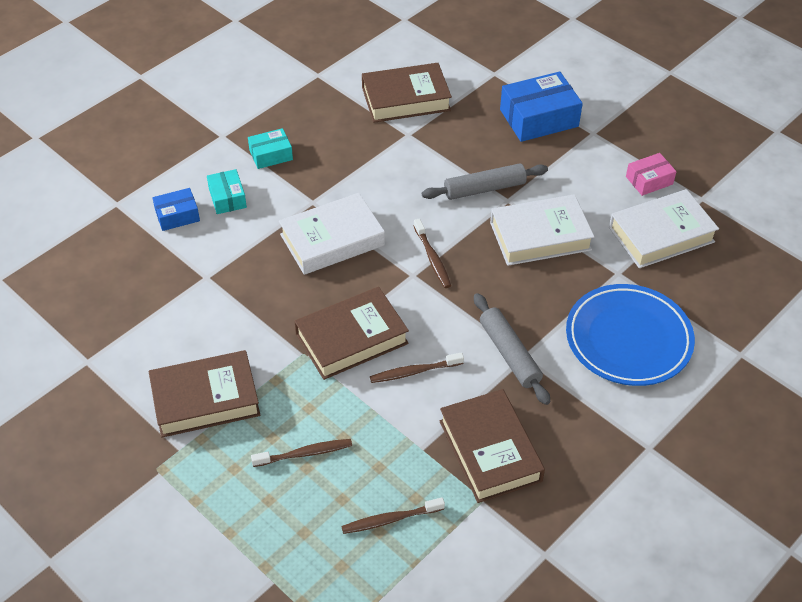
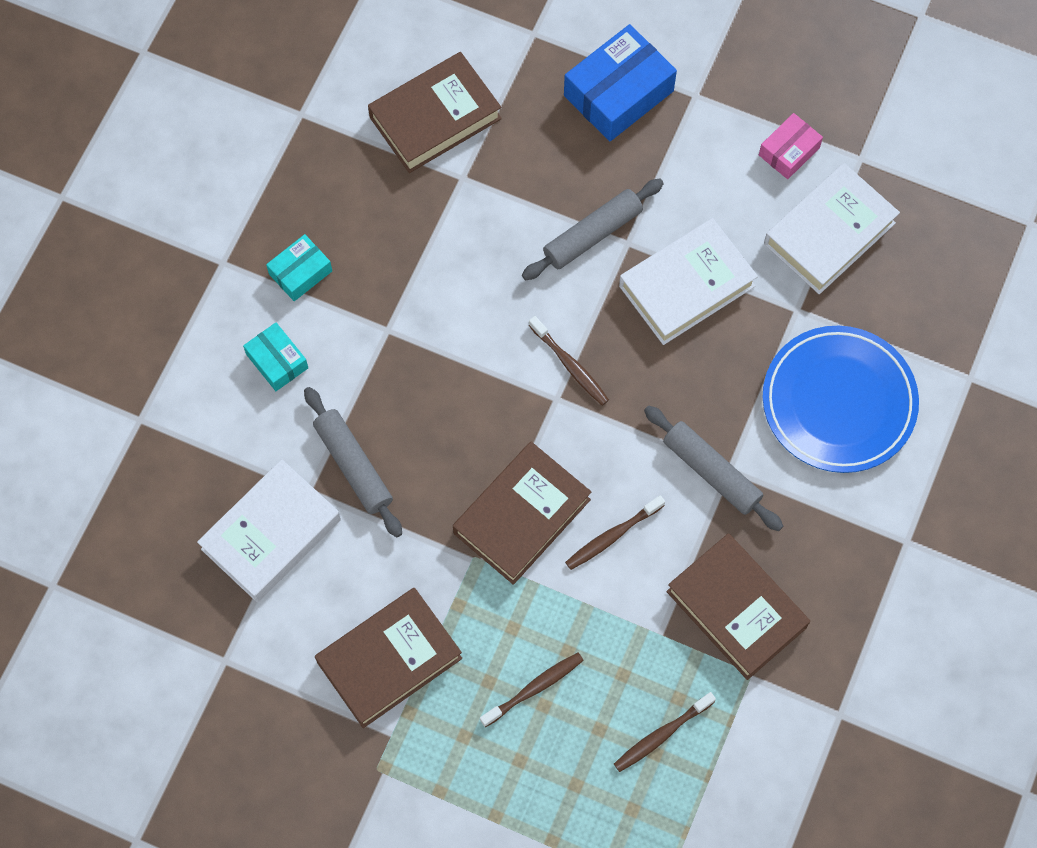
camera: 20 degrees left, 20 degrees up
(177, 215) = (227, 411): blue box -> none
(246, 272) = (353, 465): none -> grey rolling pin
(332, 240) = (437, 380): white book -> white book (271, 534)

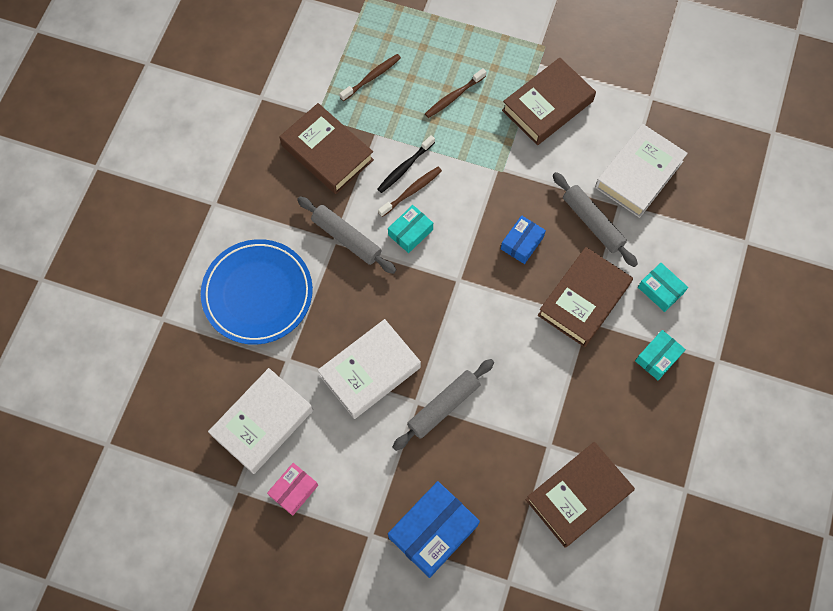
camera: 175 degrees right, 0 degrees up
(460, 444) = (522, 243): none -> blue box
(521, 516) = (474, 199): brown book -> brown book (583, 300)
(570, 365) = (451, 304): brown toothbrush -> none
(618, 473) = (410, 232): none -> turquoise box
(620, 574) = (404, 167): none -> black toothbrush

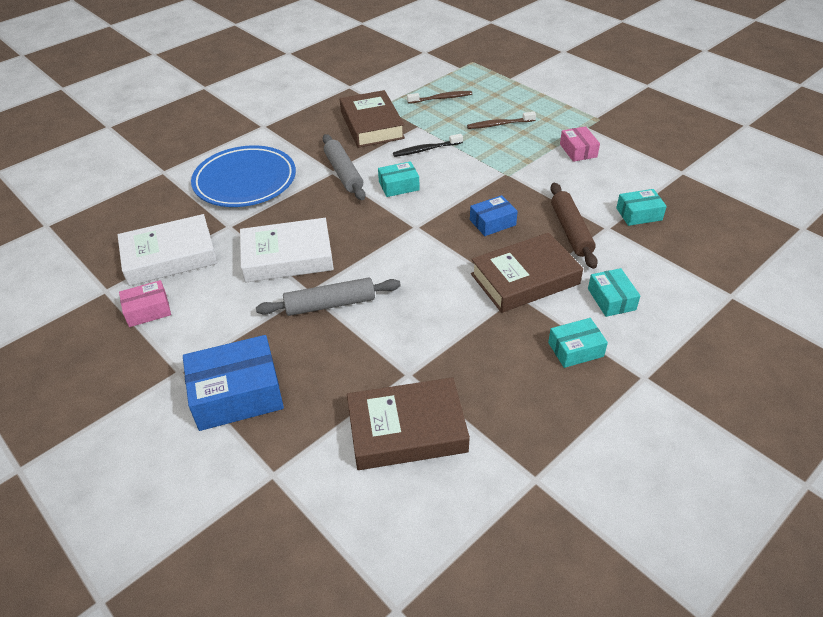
camera: 30 degrees right, 25 degrees down
(411, 191) = (420, 164): brown toothbrush -> none
(547, 106) = (578, 150): brown book -> pink box
(592, 223) = (571, 231): grey rolling pin -> brown rolling pin
(638, 174) = (639, 214): white book -> turquoise box

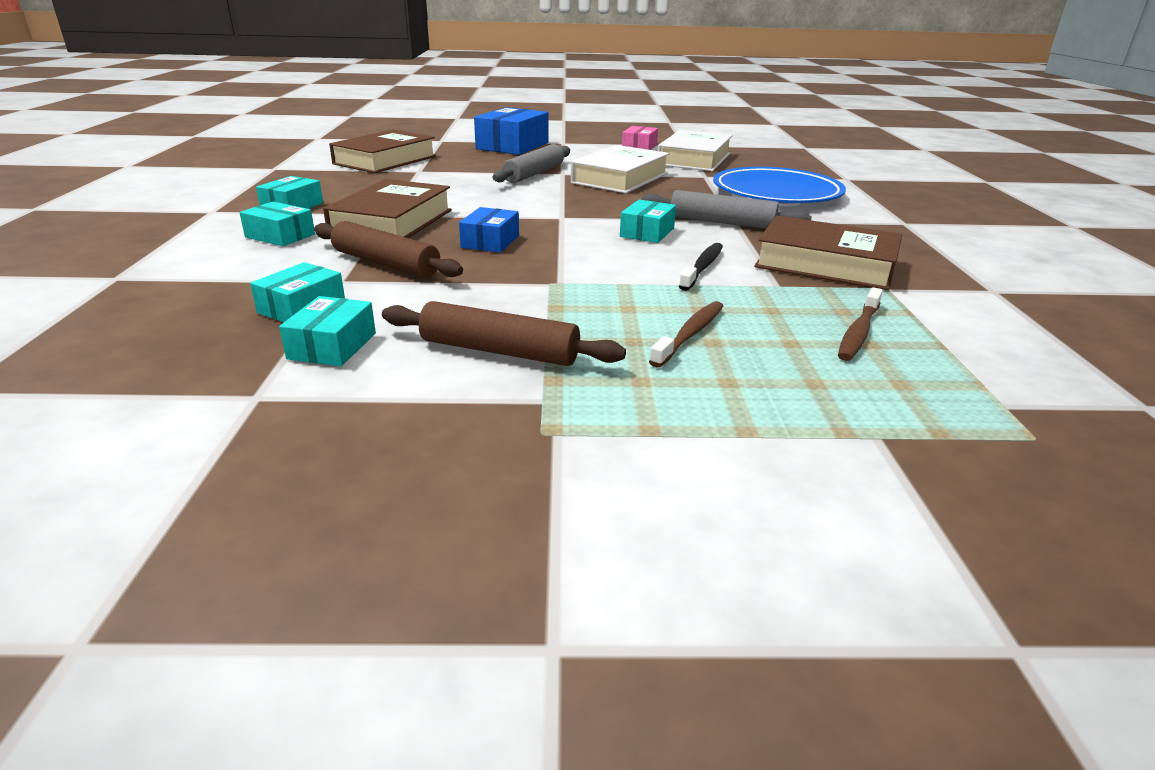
camera: 130 degrees right, 15 degrees down
(578, 150) = (499, 351): pink box -> brown rolling pin
(640, 183) = (332, 346): none -> turquoise box

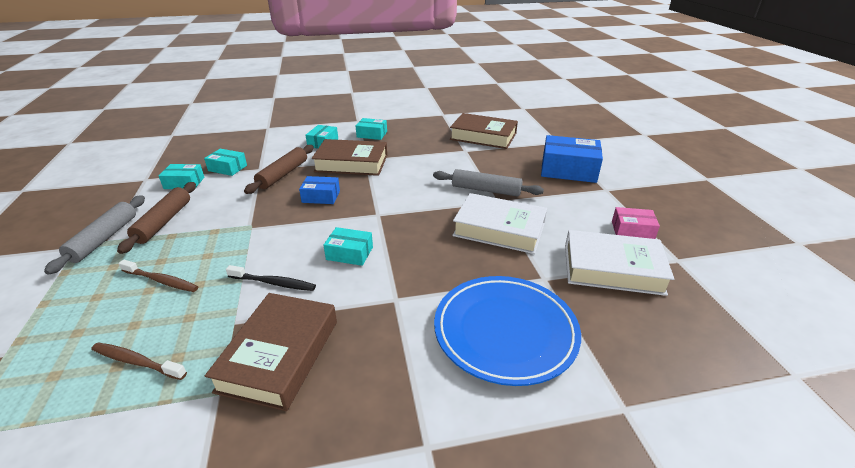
camera: 80 degrees right, 5 degrees up
(721, 222) = (386, 291): grey rolling pin -> grey rolling pin (104, 239)

